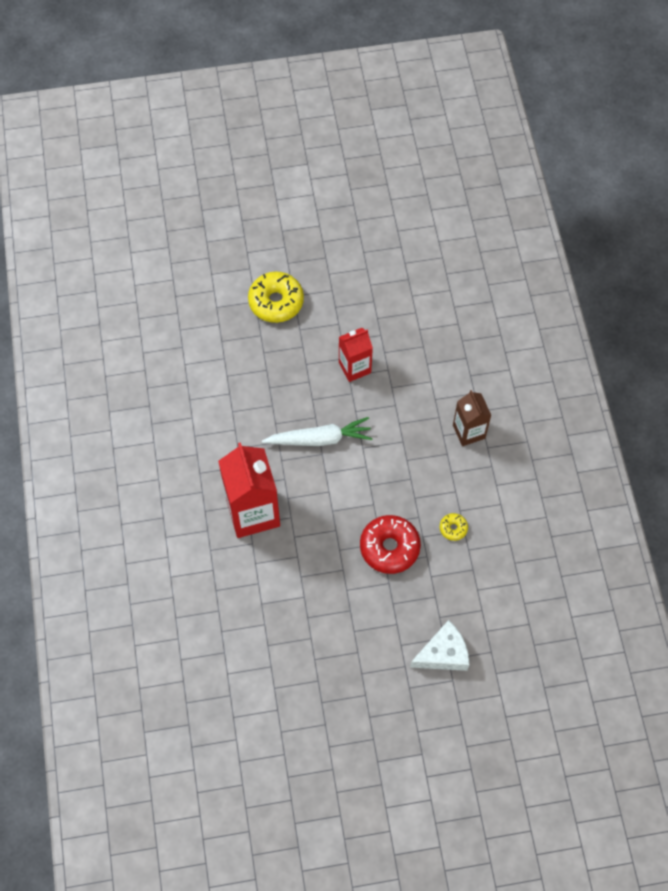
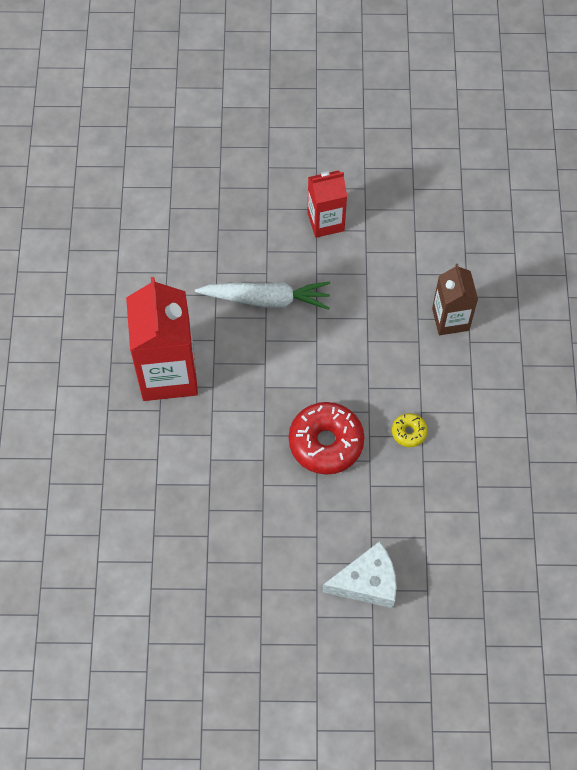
camera: 10 degrees right, 0 degrees up
(276, 302) = (246, 131): yellow donut -> none

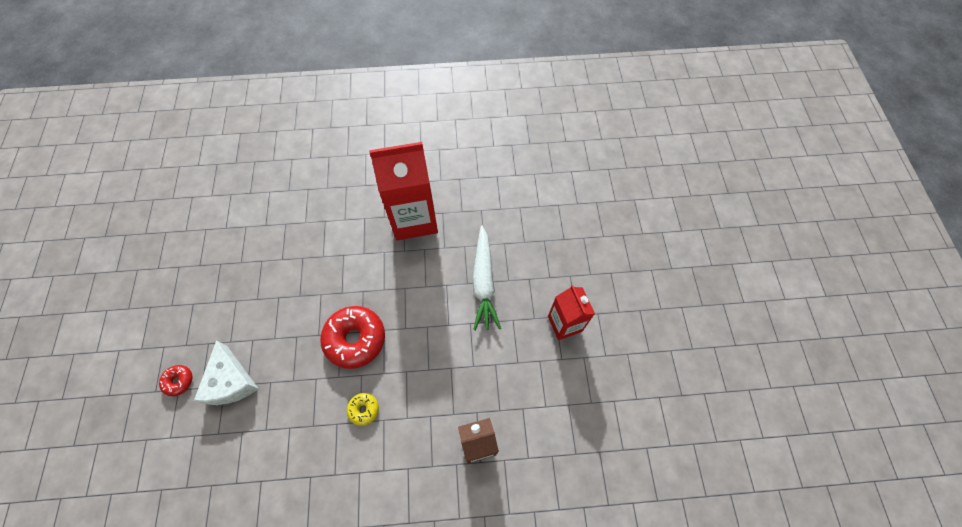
camera: 85 degrees right, 0 degrees up
(363, 645) = (179, 381): none -> red donut

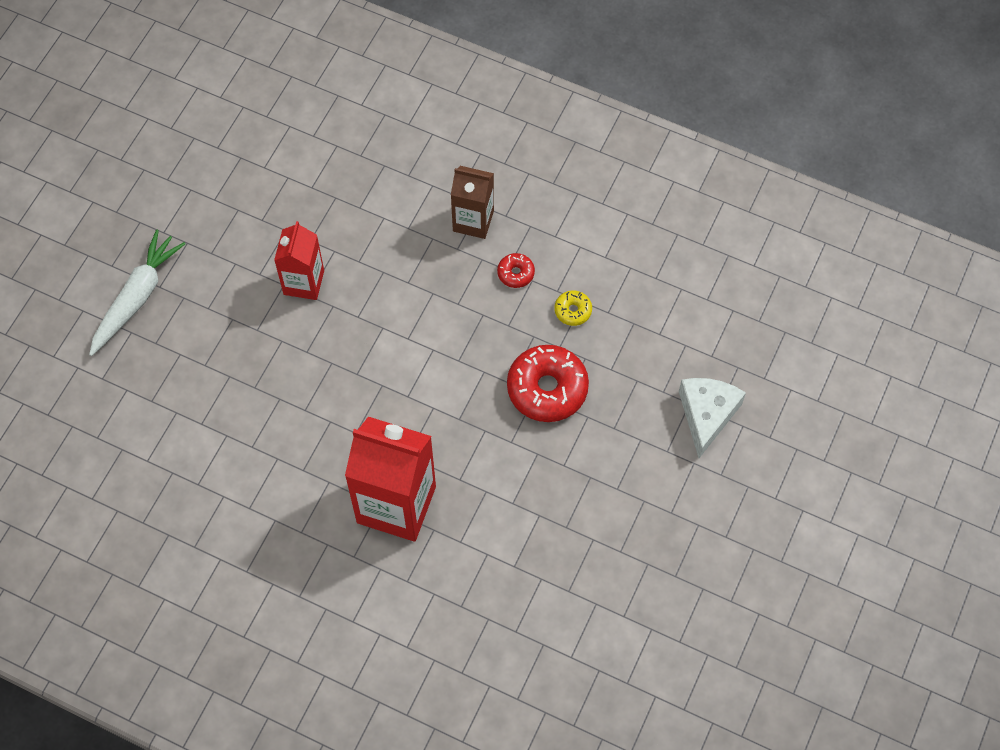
camera: 150 degrees left, 0 degrees up
(179, 381) = (766, 446): red donut -> red donut (515, 273)
(483, 282) = (362, 375): white carrot -> white carrot (137, 297)

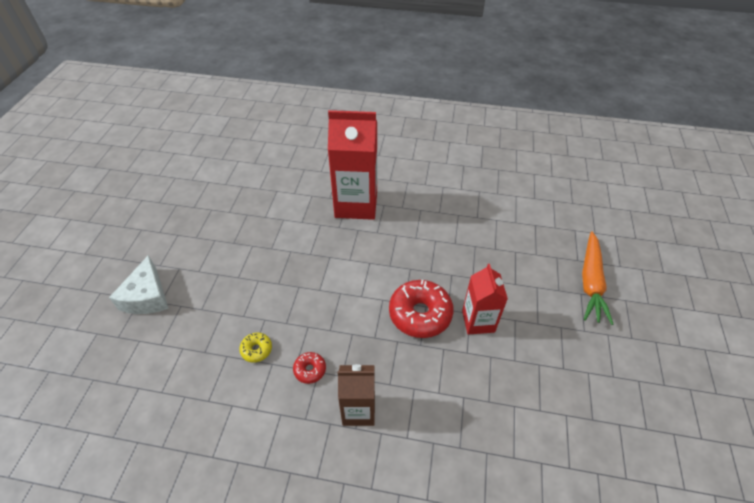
camera: 165 degrees right, 15 degrees down
(137, 297) = (591, 282): white carrot -> orange carrot
(547, 389) = (270, 288): red donut -> red donut (420, 314)

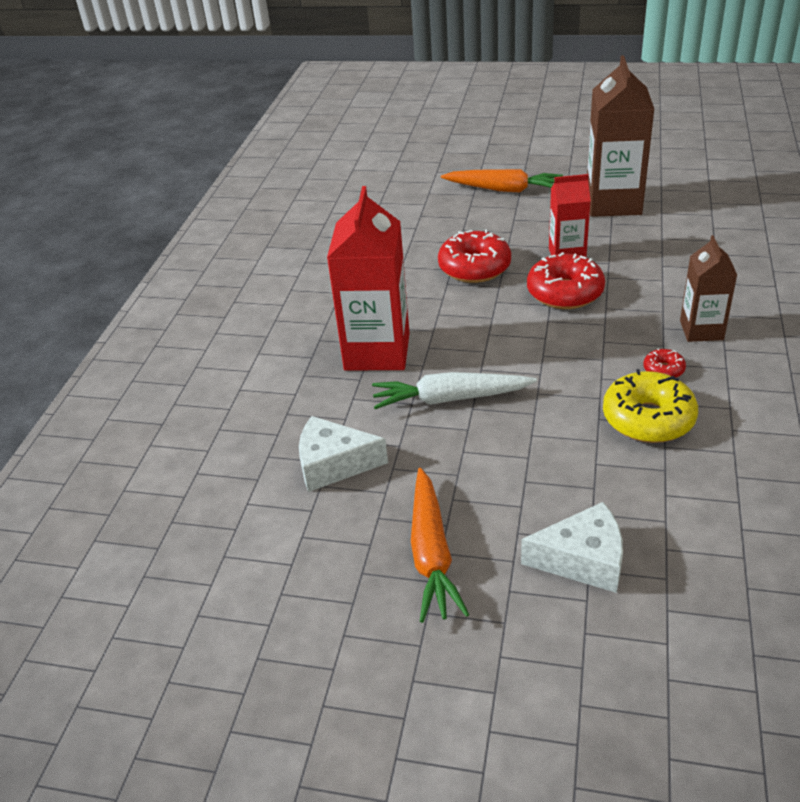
camera: 85 degrees left, 10 degrees down
(177, 231) = (431, 553): none -> orange carrot
(256, 190) = (334, 464): none -> white cheese
(256, 350) = (648, 419): yellow donut -> yellow donut, size x2.11
(302, 240) = (450, 399): none -> white carrot
(457, 257) = (474, 267): none -> red donut
(579, 371) = (613, 203): none -> brown carton

